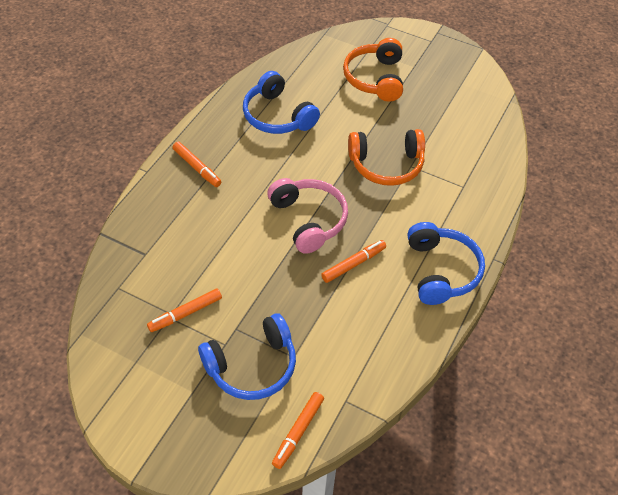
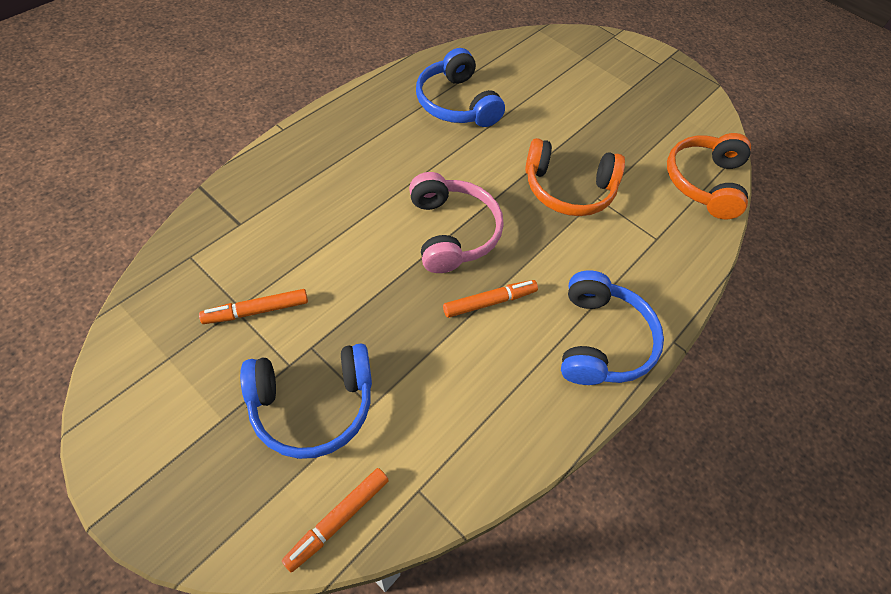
camera: 10 degrees right, 5 degrees up
(197, 168) = (342, 139): orange marker -> none
(375, 78) = (583, 89): orange headphones -> orange headphones (704, 182)

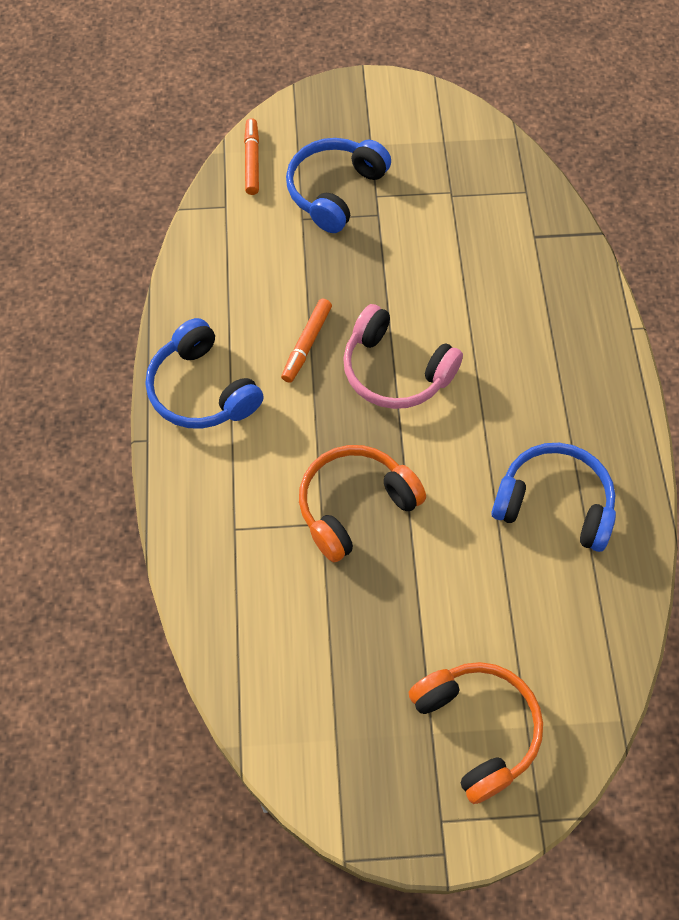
camera: 140 degrees right, 5 degrees up
(256, 310) = (438, 202): orange marker -> none
(704, 182) = (244, 650): orange headphones -> orange headphones (477, 729)

